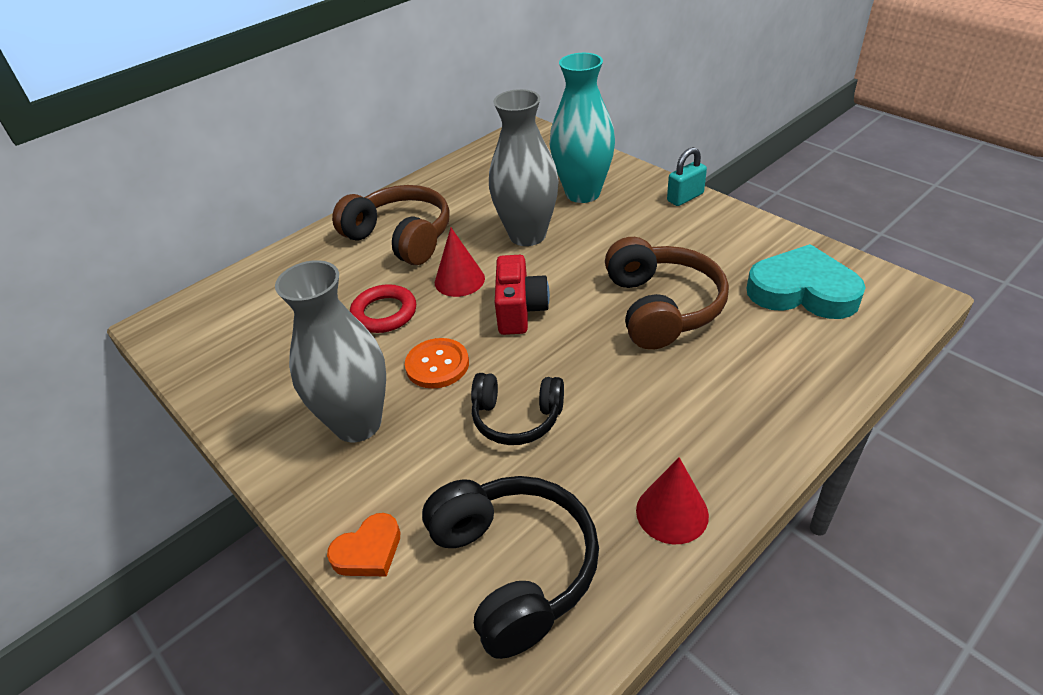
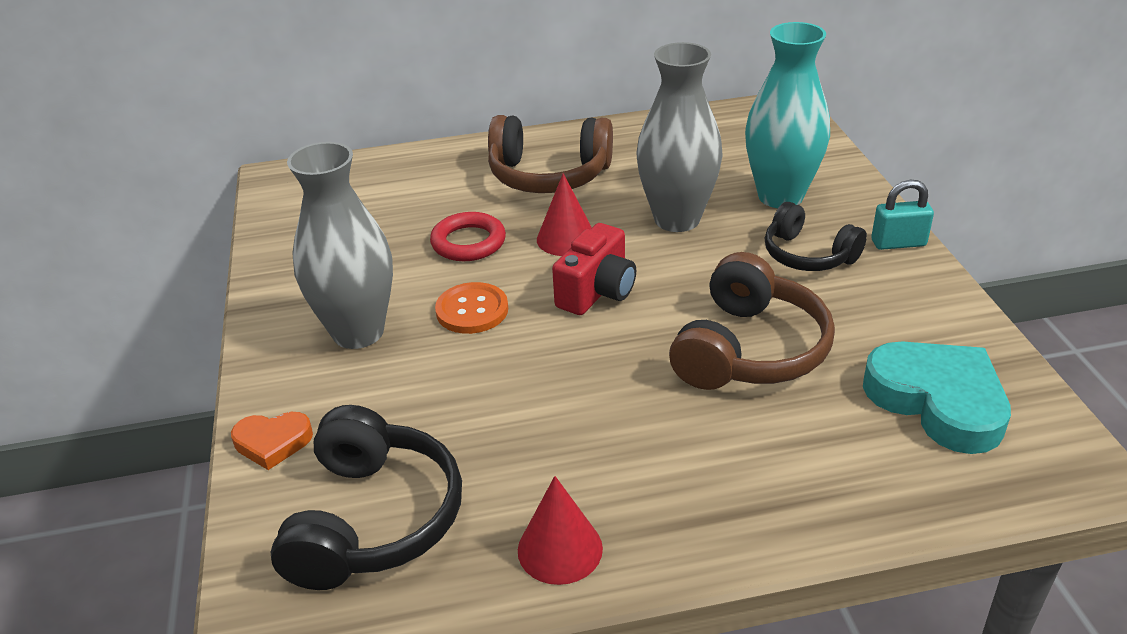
camera: 30 degrees right, 5 degrees down
(401, 237) = (549, 175): brown headphones -> brown headphones turned 120 degrees clockwise
(517, 418) = (498, 391): black headphones -> black headphones (808, 255)

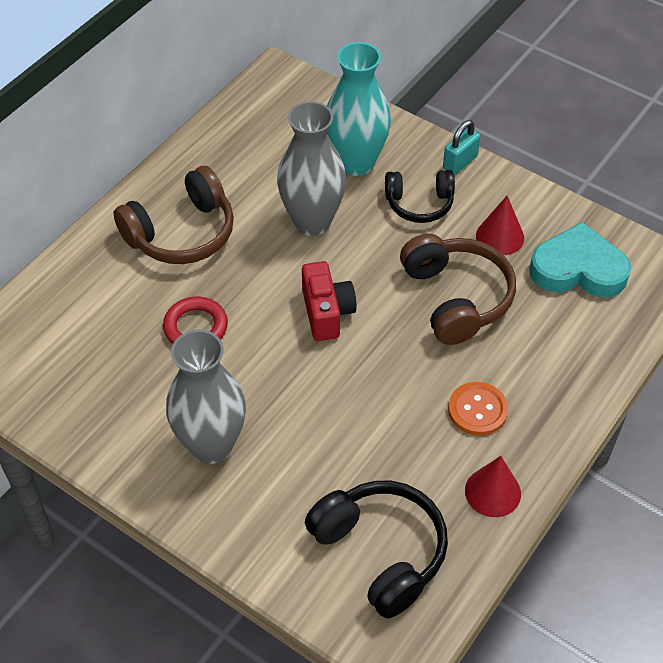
camera: 45 degrees left, 15 degrees up
(273, 442) = (261, 555): orange heart -> none
(472, 310) = (265, 379): orange button -> orange button (477, 410)
(566, 238) = (258, 282): red cone -> red cone (500, 236)

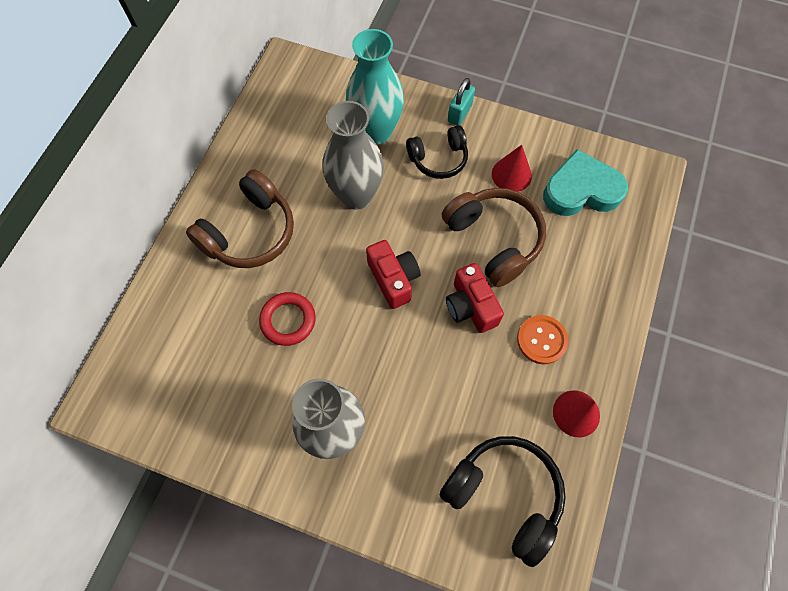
camera: 15 degrees left, 15 degrees up
(406, 358) = (470, 306): none -> red camera

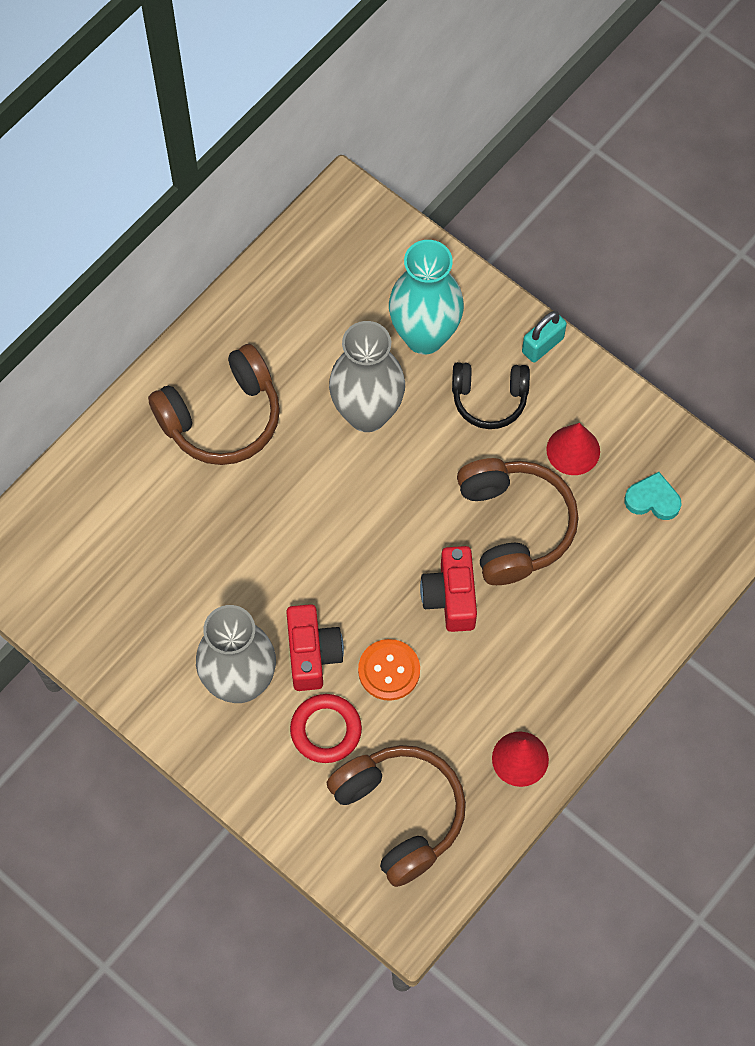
camera: 20 degrees right, 0 degrees up
(288, 320) = (231, 540): red ring -> red ring (326, 730)
(393, 279) = (372, 533): red camera -> red camera (312, 654)
(504, 495) = (400, 814): black headphones -> brown headphones
(541, 340) = (518, 664): orange button -> orange button (389, 670)
(581, 190) = (652, 500): turquoise heart -> turquoise heart, size x0.53

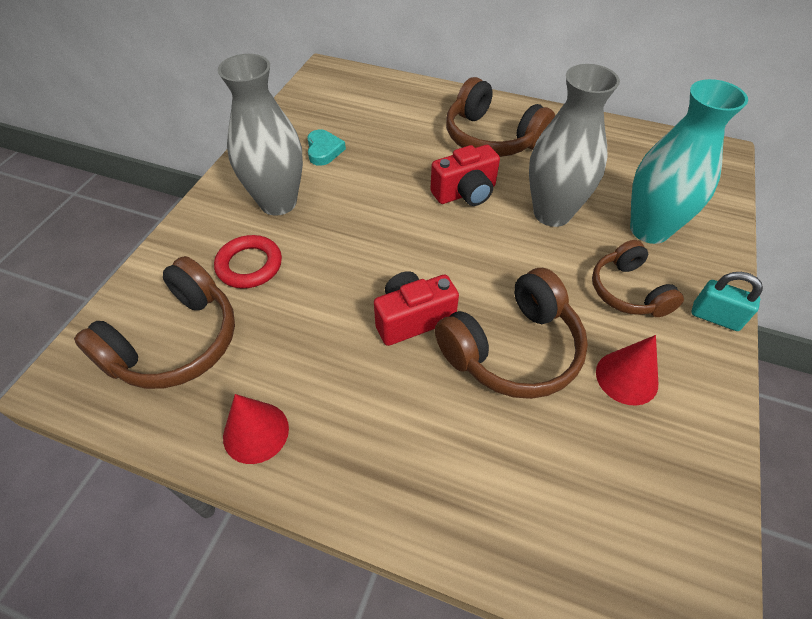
camera: 70 degrees right, 15 degrees down
(312, 654) = (318, 238): red camera -> red camera (465, 193)
(389, 670) = (320, 293): orange button -> none
(489, 399) = (628, 291): black headphones -> brown headphones
(652, 500) = (624, 479): turquoise heart -> turquoise heart (324, 150)

